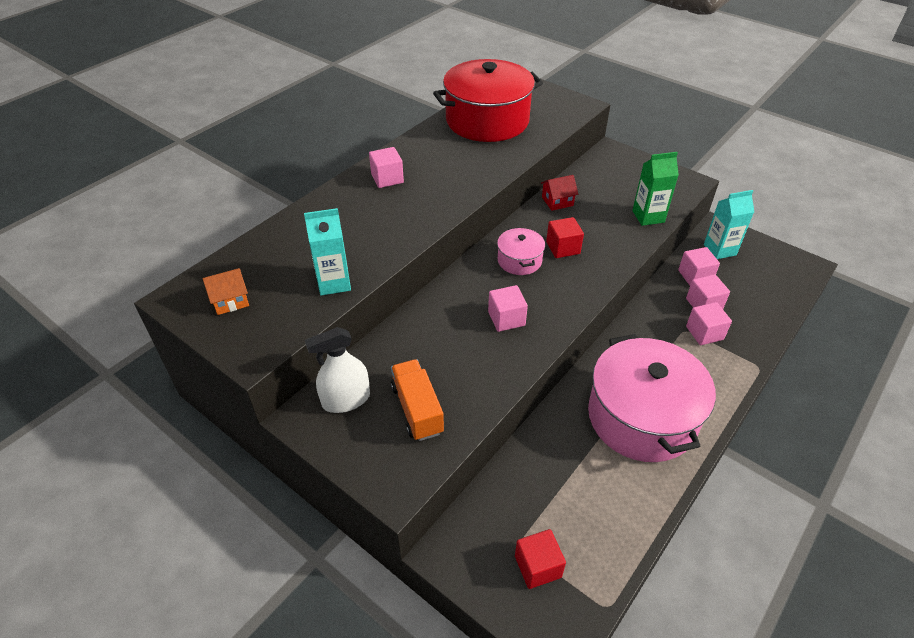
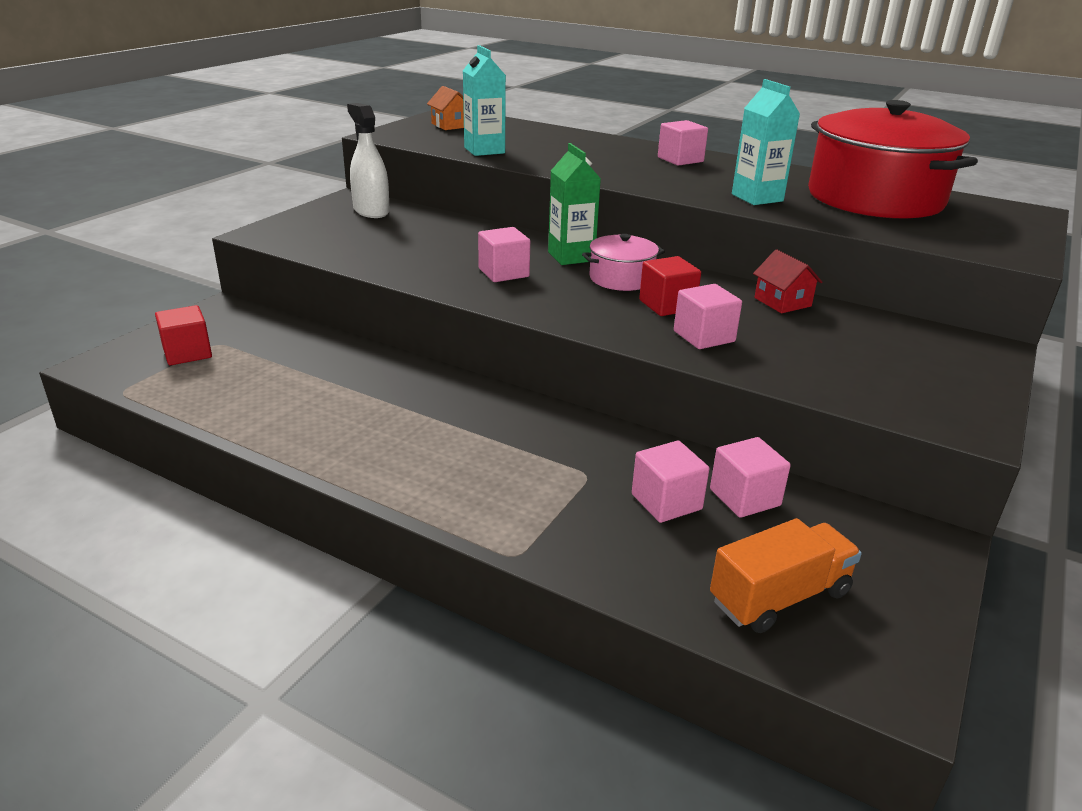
camera: 80 degrees right, 15 degrees down
(417, 409) = (357, 237): orange truck -> orange truck (779, 597)
(641, 417) = (393, 424): pink pot -> none
(648, 216) = (804, 375): green carton -> green carton (571, 256)
(704, 333) = (588, 496): pink cube -> pink cube (704, 336)
(719, 250) = (853, 537): turquoise carton -> turquoise carton (757, 198)

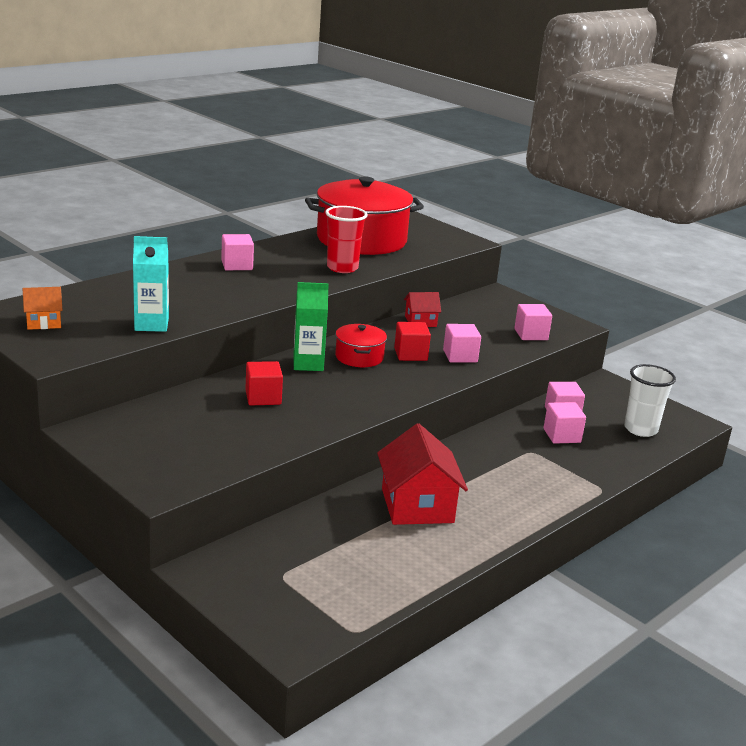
camera: 75 degrees left, 5 degrees down
(187, 353) = (293, 594): red cube -> red cube (263, 397)
(371, 211) = (135, 425): white spray bottle -> none
(385, 400) = (417, 505): none -> red house
(503, 273) = (326, 394): pink cube -> pink cube (531, 334)
(621, 278) = (359, 357): pink pot -> red pot
(757, 198) = (342, 268): turquoise carton -> red cup
(779, 597) = (640, 429): orange truck -> white cup

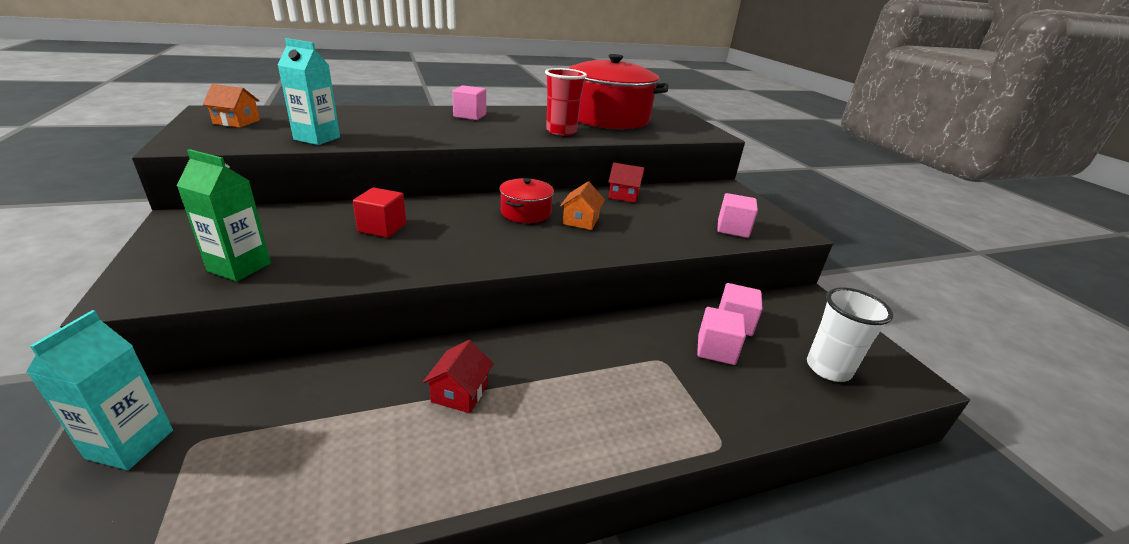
camera: 25 degrees right, 5 degrees up
(241, 587) = (130, 444): none -> turquoise carton
(308, 364) = (468, 208): green carton -> green carton (239, 267)
(410, 354) = (581, 221): red cube -> orange house
(417, 505) = (460, 392): red house -> red house, size x0.53
(460, 356) = (632, 233): pink cube -> none

